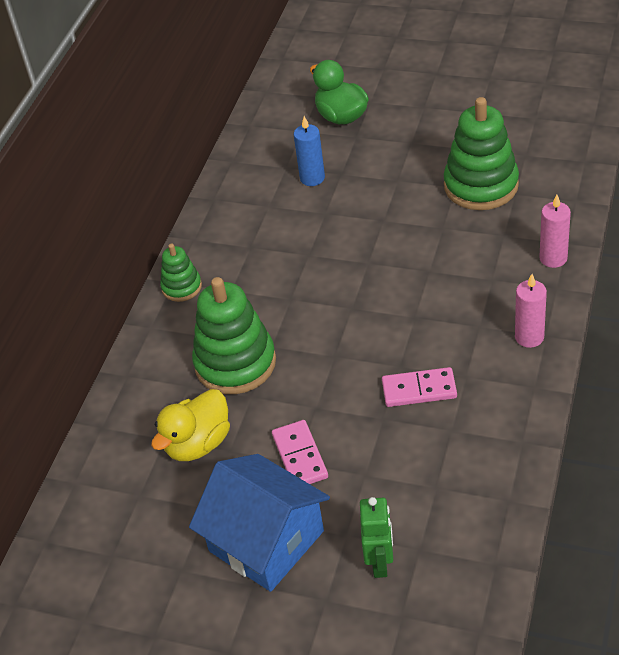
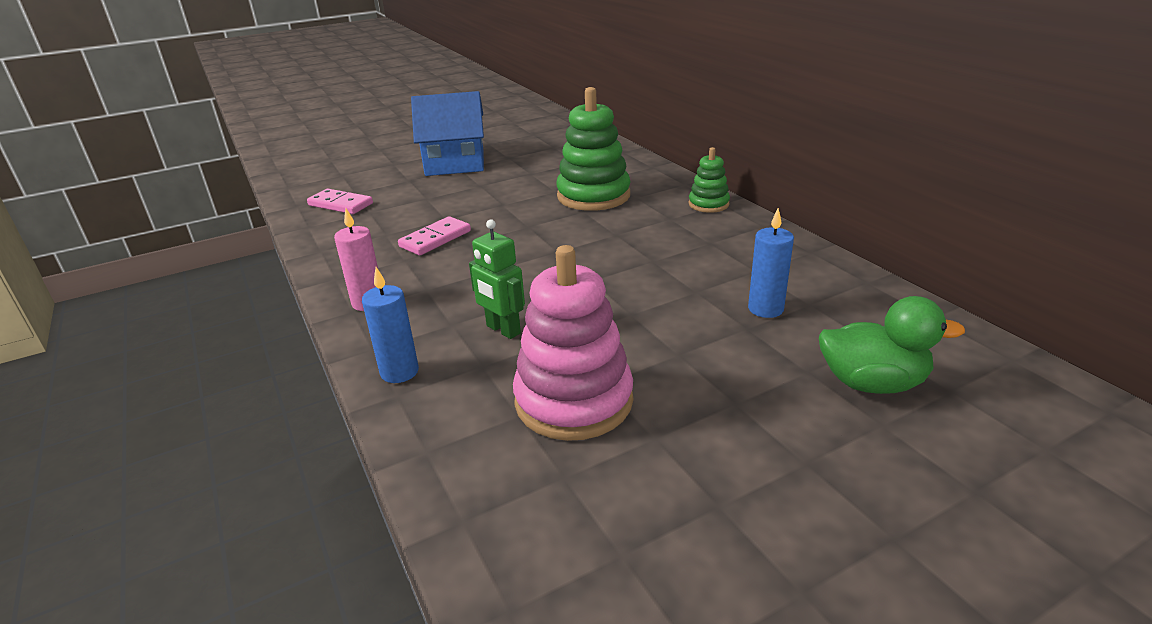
camera: 130 degrees right, 15 degrees down
(198, 443) = (554, 168): yellow duck -> none
(300, 456) = (481, 187): pink domino -> pink domino (340, 204)
(380, 562) = (375, 181): green robot -> green robot (503, 330)
(481, 185) = (574, 401): green stacking toy -> pink stacking toy
(553, 258) = (399, 372): pink candle -> blue candle

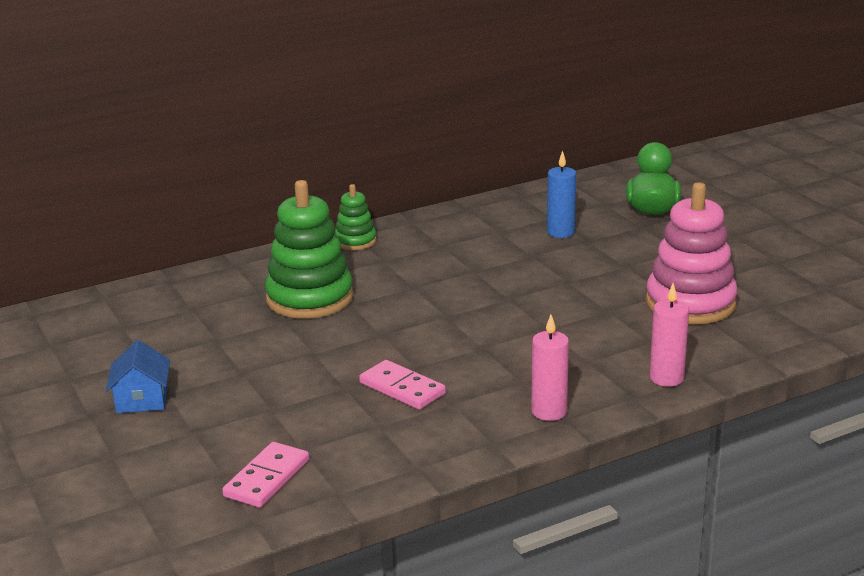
camera: 90 degrees left, 5 degrees down
(399, 372) = (666, 378): blue candle -> pink candle
(455, 163) = (142, 399): blue house -> blue house, size x0.52
(503, 330) = (597, 336): green robot -> none

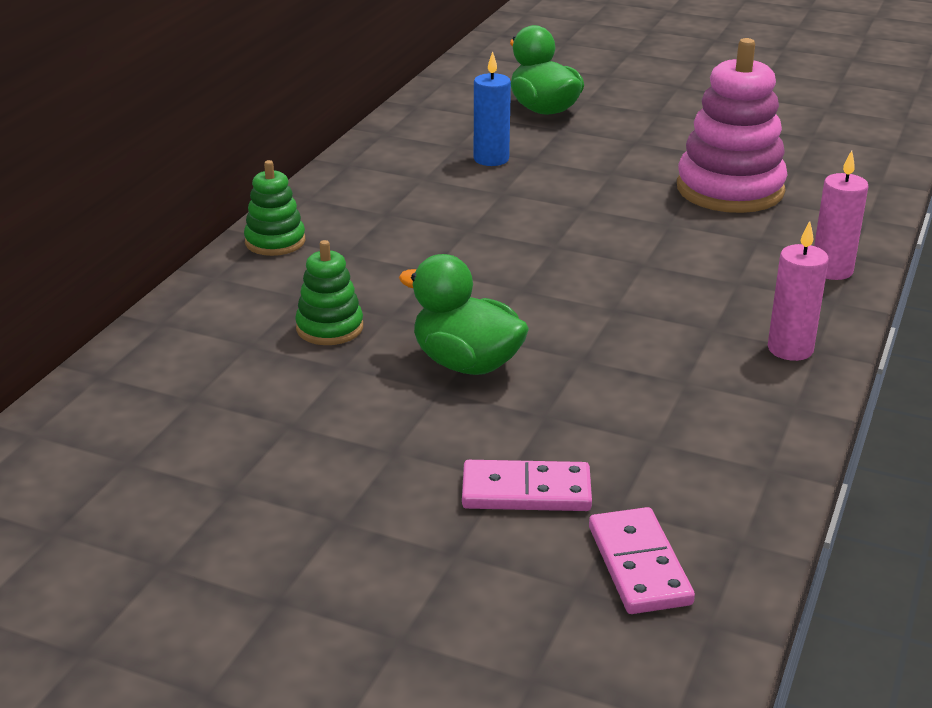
camera: 40 degrees left, 5 degrees up
(142, 399) = (318, 545): blue house -> none
(309, 298) = (329, 328): green stacking toy -> green stacking toy, size x0.53
(348, 344) = (466, 363): none -> green duck
(402, 388) = (609, 388): pink domino -> pink domino (526, 491)

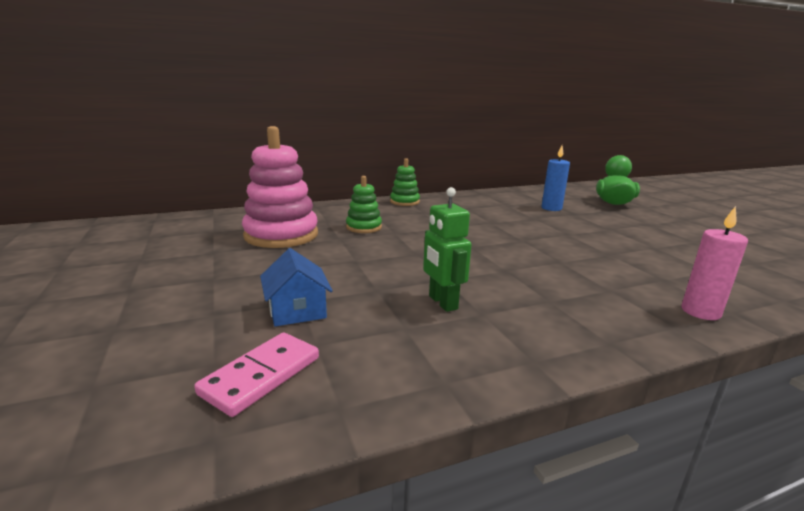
camera: 45 degrees right, 10 degrees down
(466, 363) = (387, 257): green duck -> none
(526, 491) = (297, 310): pink domino -> blue house
(633, 391) = (442, 302): none -> green robot
(730, 189) = (681, 255): pink stacking toy -> pink stacking toy (281, 235)
(790, 349) = (588, 332): pink candle -> none

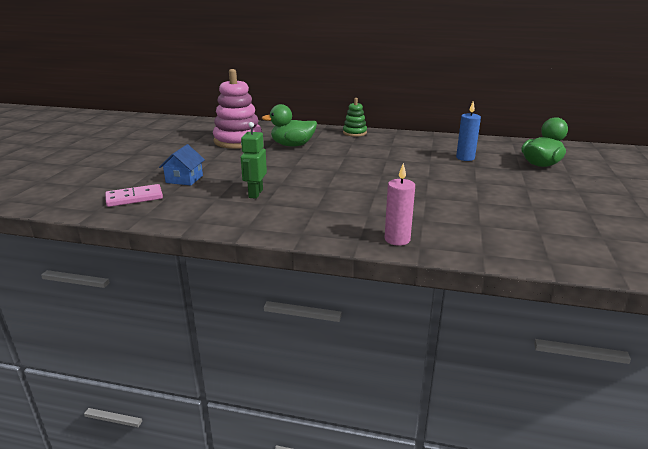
camera: 35 degrees right, 5 degrees up
(364, 227) = (292, 145): green stacking toy -> green duck

